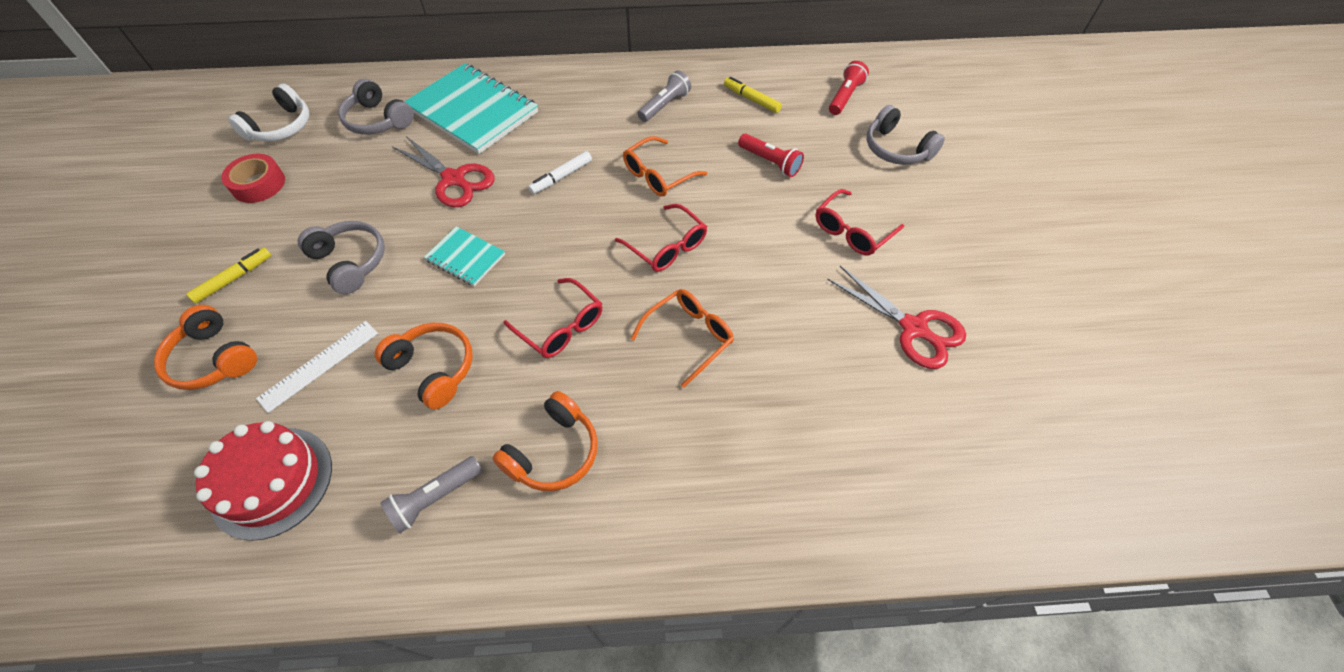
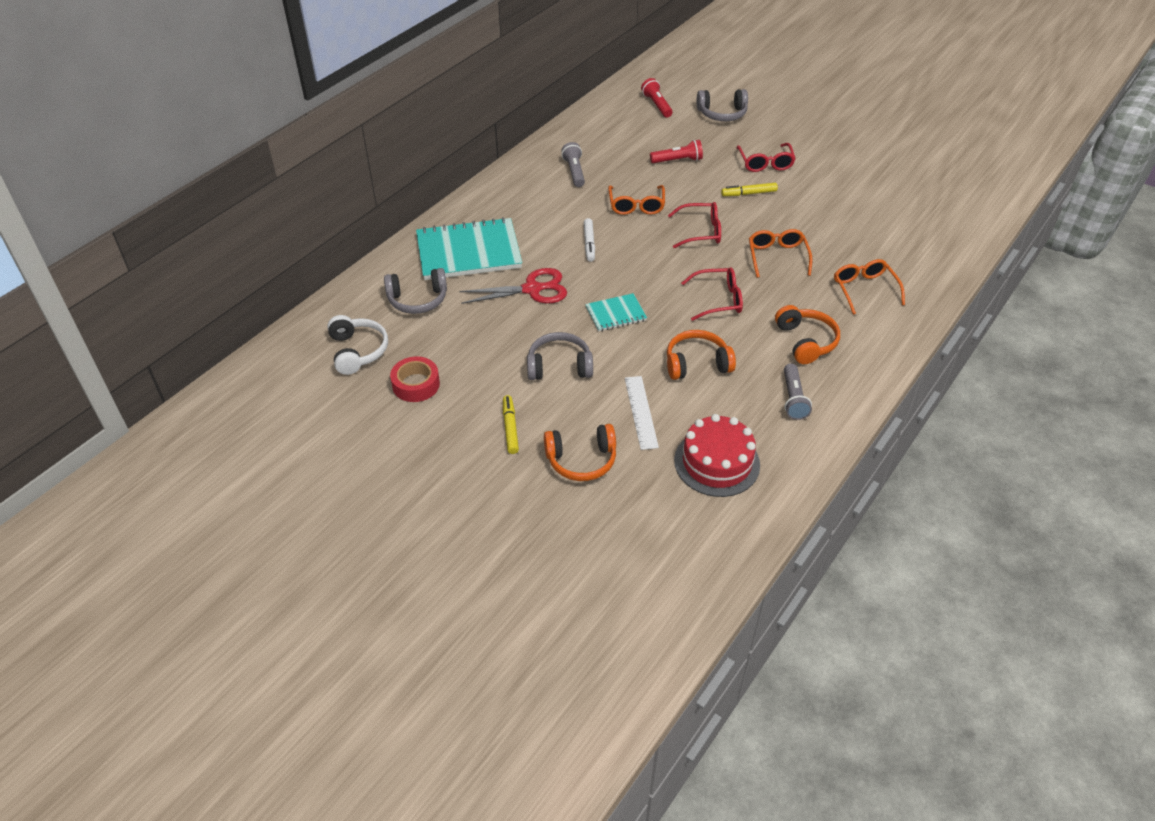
camera: 50 degrees left, 10 degrees down
(710, 460) = (864, 289): none -> orange glasses
(751, 99) = (614, 137): yellow marker -> yellow marker (749, 193)
(913, 328) = (851, 182): red scissors -> none

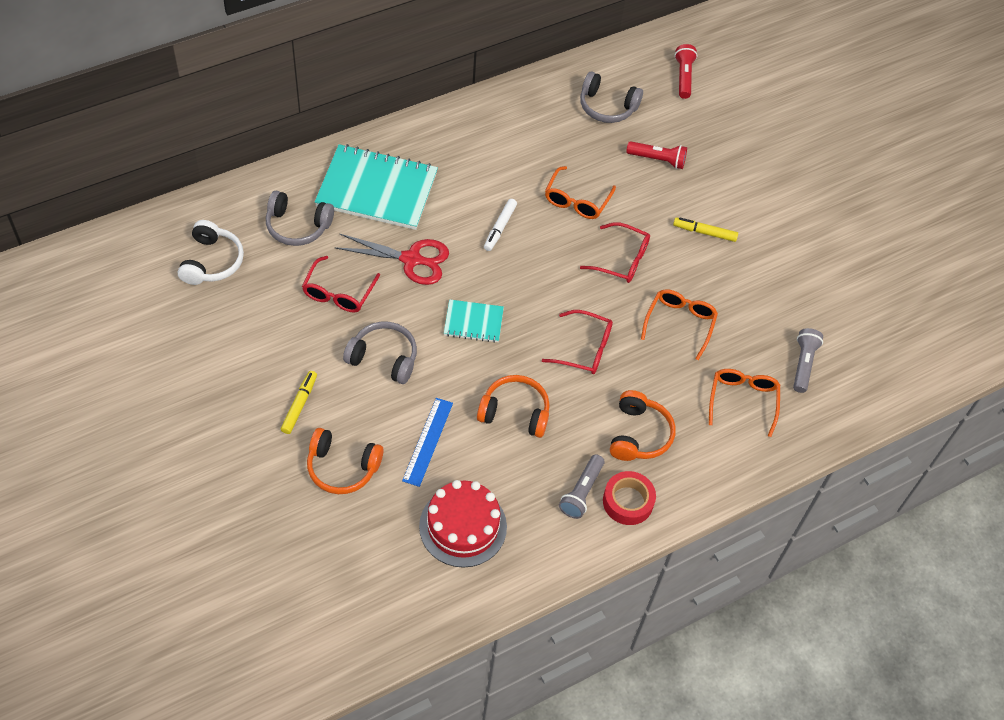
camera: 20 degrees right, 10 degrees up
(416, 384) = (243, 321): red tape -> red tape (628, 501)
(574, 171) = (541, 132): grey flashlight -> grey flashlight (803, 364)
(641, 412) = (428, 441): white ruler -> blue ruler
(722, 113) = (747, 116): grey headphones -> grey headphones (607, 106)
(765, 163) = (749, 201): red glasses -> red glasses (338, 293)

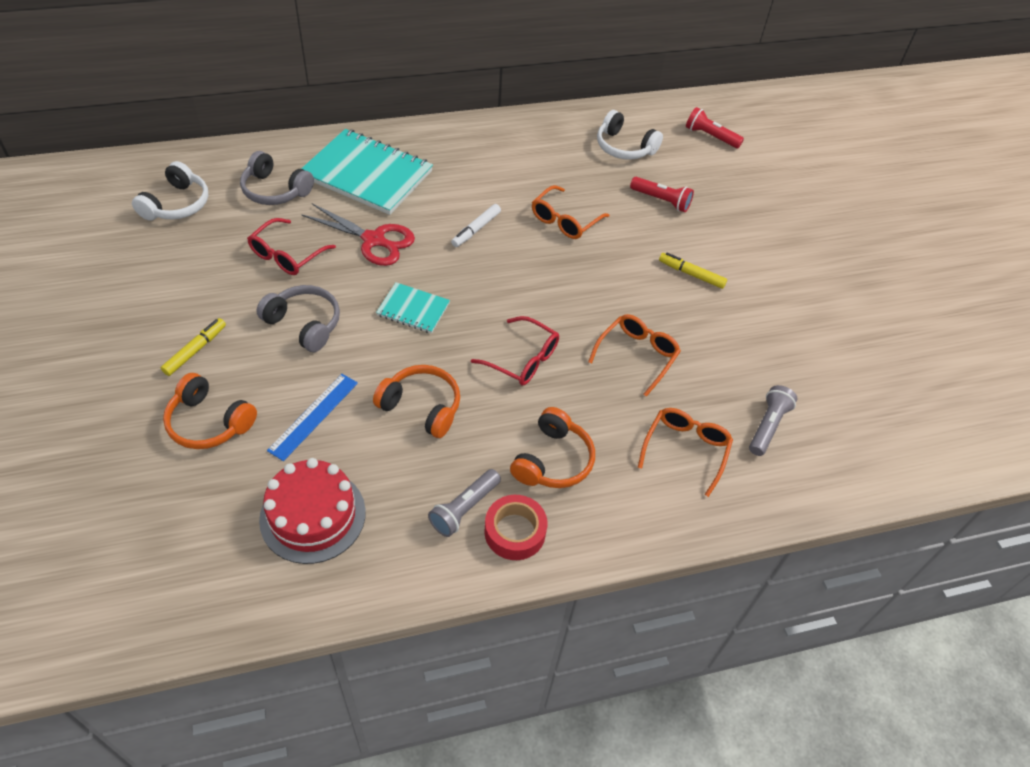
camera: 15 degrees right, 5 degrees down
(607, 106) = (624, 147): grey headphones -> white headphones
(622, 260) = (593, 282): red glasses -> none
(683, 77) = (710, 136): red flashlight -> red flashlight turned 75 degrees counterclockwise

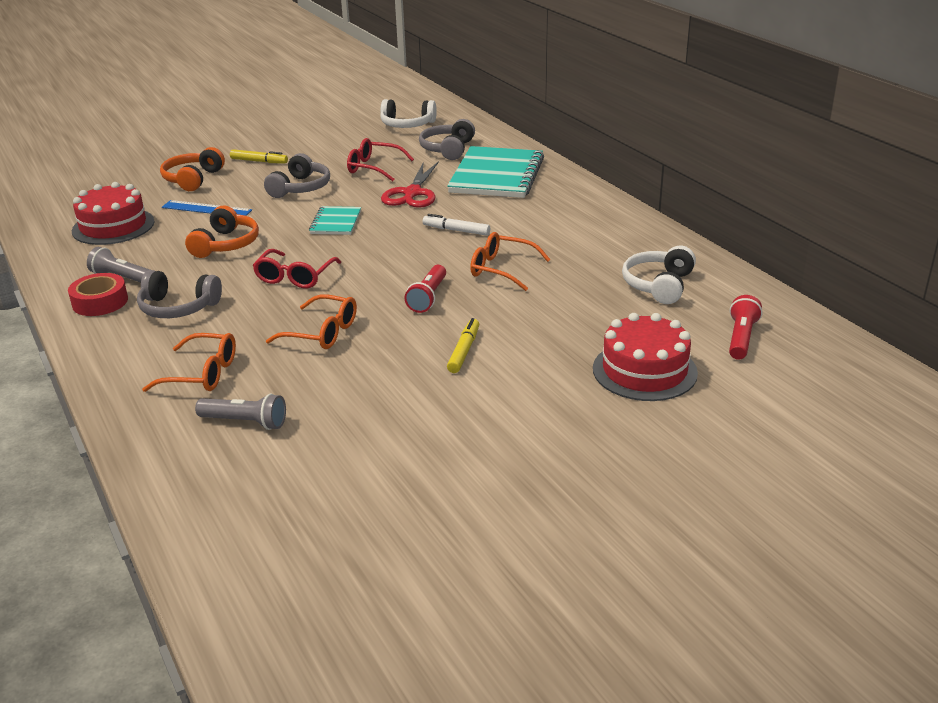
camera: 80 degrees right, 20 degrees down
(553, 460) = (178, 307): orange headphones -> grey headphones
(661, 200) = (580, 319): red flashlight -> red flashlight (428, 297)
(741, 192) = (644, 370): none -> red cake

